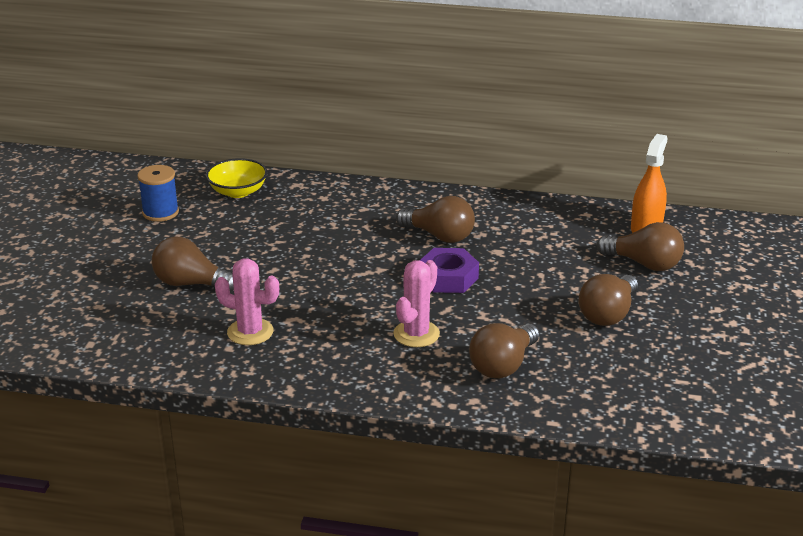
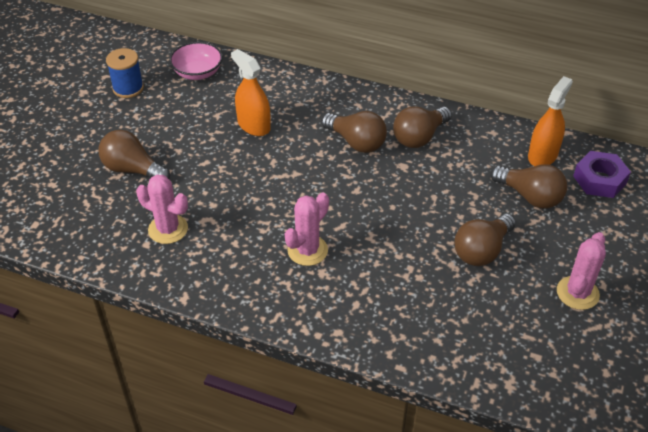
camera: 10 degrees right, 15 degrees up
(238, 192) = (198, 72): yellow bowl -> pink bowl
(318, 232) = (253, 125): none -> orange spray bottle
(448, 278) = (351, 190): purple nut -> purple nut (599, 180)
(503, 365) = (373, 296): brown light bulb -> brown light bulb (419, 137)
(721, 339) = (577, 293): none -> pink cactus

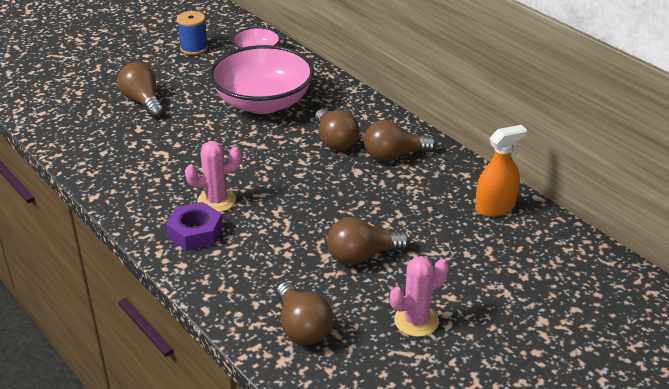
camera: 30 degrees right, 10 degrees down
(168, 229) = (128, 148): pink cactus -> none
(253, 125) = (263, 102): orange spray bottle -> pink bowl
(530, 196) = (449, 233): brown light bulb -> brown light bulb (302, 327)
(599, 180) = (532, 245): purple nut -> purple nut (195, 232)

